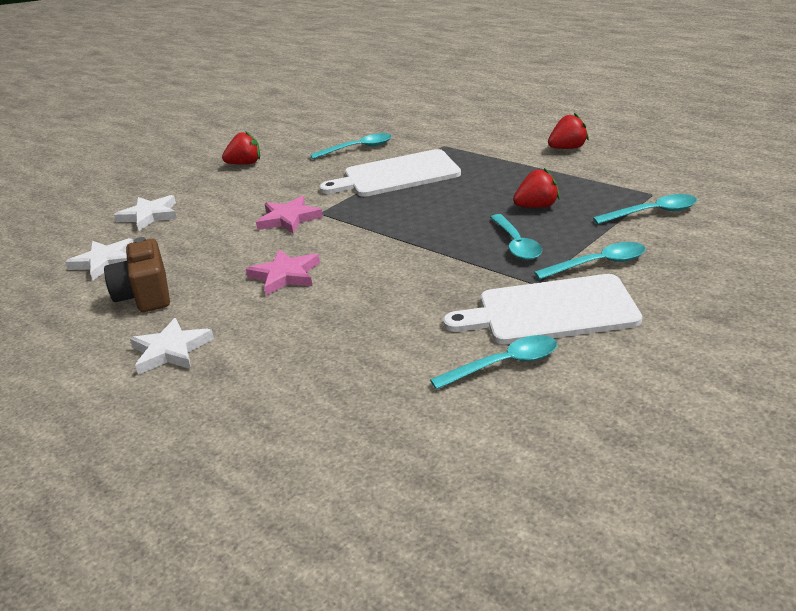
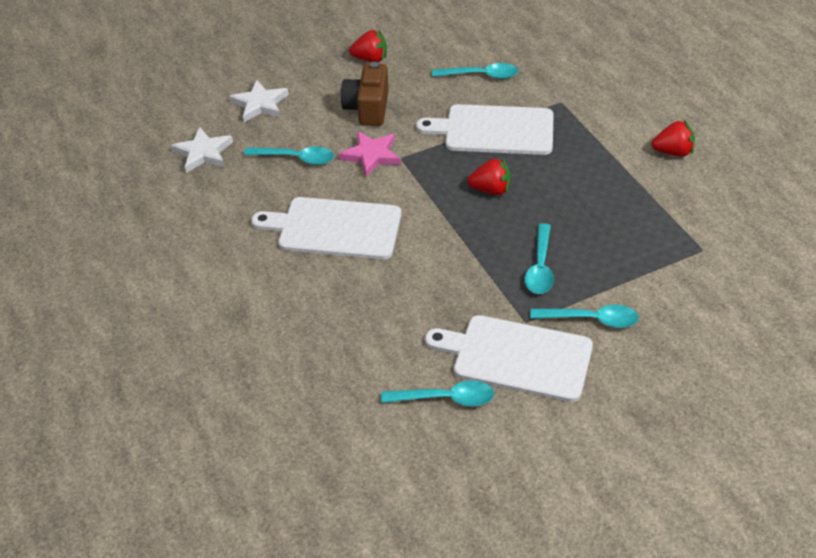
camera: 20 degrees right, 15 degrees up
(145, 295) = (218, 208): brown camera -> brown camera (367, 108)
(171, 350) = (213, 280): white star -> none
(285, 275) = (334, 228): pink star -> white cutting board
(537, 206) = (589, 225): red strawberry -> red strawberry (491, 190)
(652, 213) = (683, 275): turquoise spoon -> turquoise spoon (296, 158)

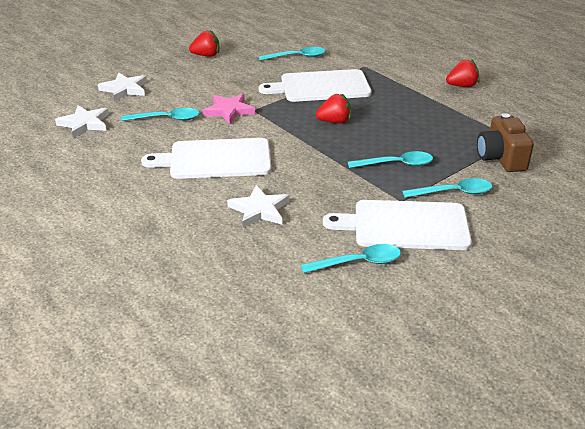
camera: 15 degrees left, 10 degrees down
(362, 309) = (259, 210): none -> white star
(367, 108) = (215, 83): brown camera -> brown camera (501, 158)
(540, 267) = (396, 164): turquoise spoon -> turquoise spoon turned 90 degrees counterclockwise

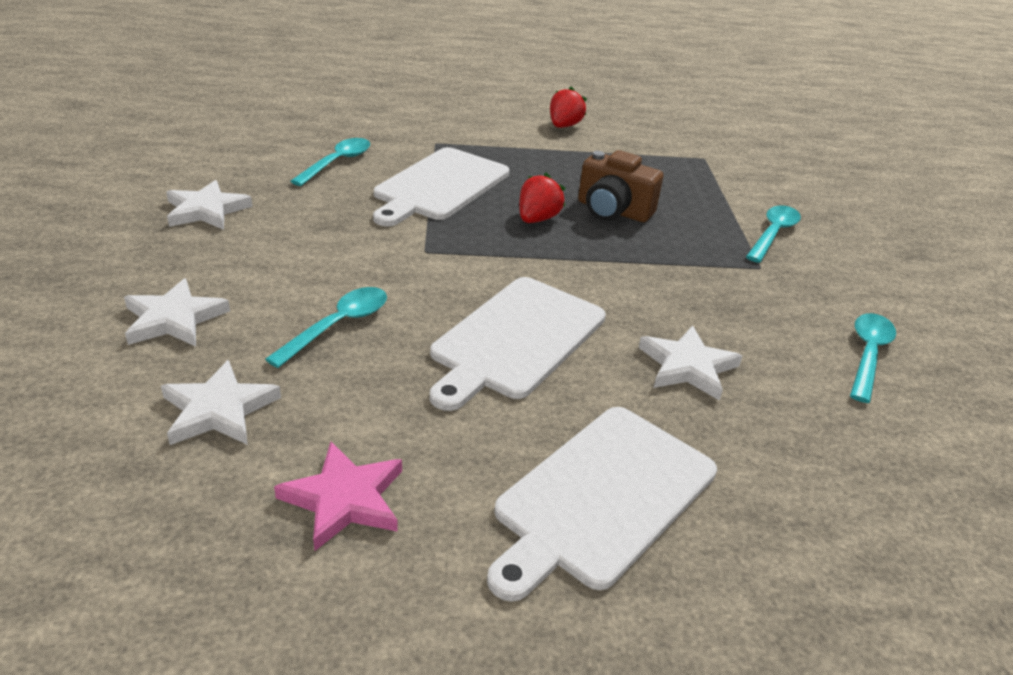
camera: 55 degrees left, 0 degrees up
(206, 55) = (206, 210): red strawberry -> white star
(229, 111) = (398, 269): pink star -> pink star (344, 499)
(396, 164) = (681, 233): turquoise spoon -> none
(405, 225) = (814, 290): white cutting board -> white cutting board (602, 497)
(501, 158) = (732, 181): brown camera -> brown camera (613, 211)

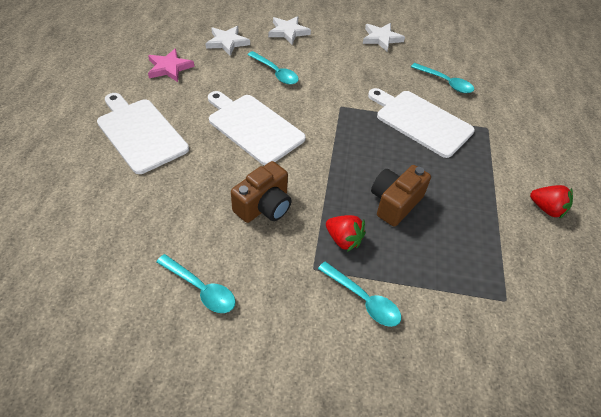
camera: 100 degrees right, 15 degrees up
(537, 219) = (380, 159): red strawberry -> red strawberry (343, 240)
(687, 366) = (214, 189): white star -> none
(688, 313) = (264, 206): none -> brown camera

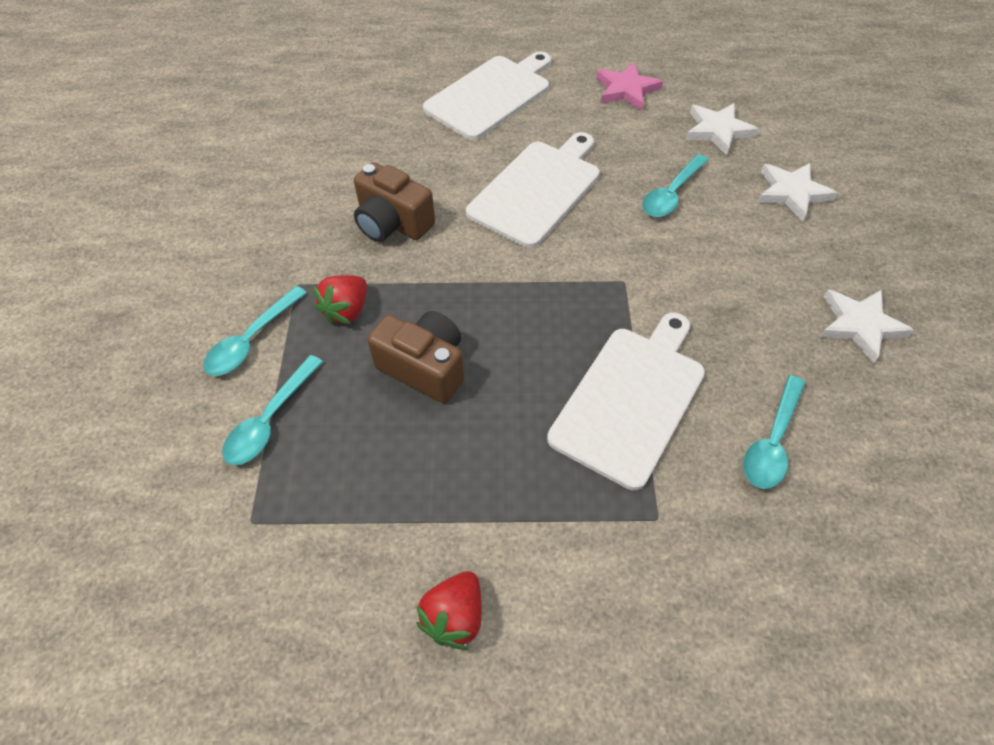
camera: 85 degrees right, 5 degrees up
(201, 289) = (265, 192): turquoise spoon -> turquoise spoon (270, 419)

